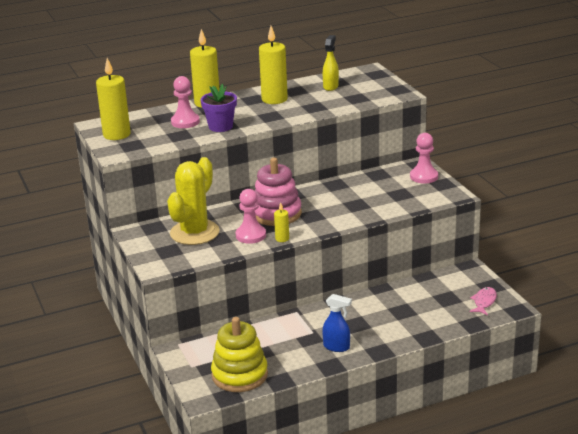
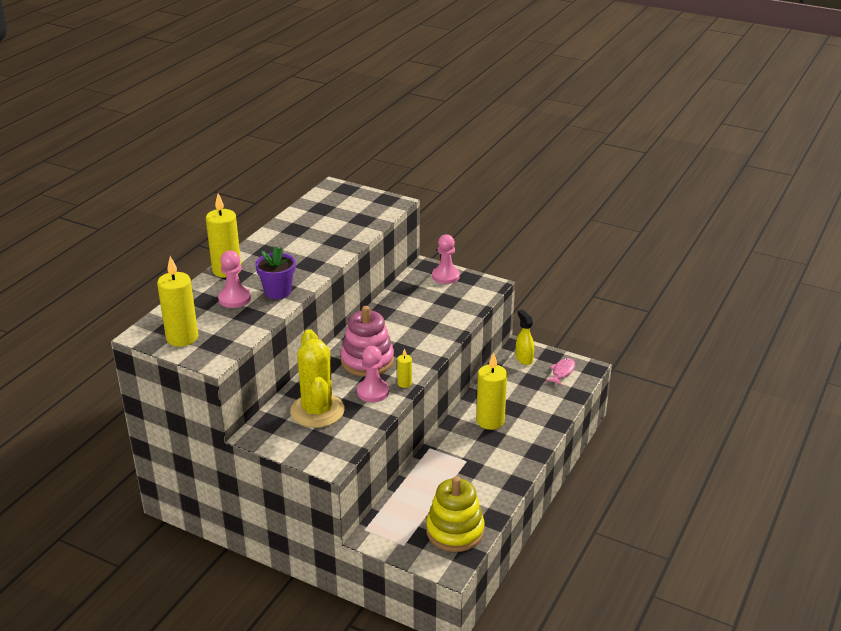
camera: 40 degrees left, 5 degrees up
(274, 99) = (288, 245): yellow candle -> yellow candle (490, 421)
(331, 86) = (322, 215): yellow spray bottle -> yellow spray bottle (524, 359)
(336, 347) = (501, 465): blue spray bottle -> none
(484, 302) = (562, 372): pink fish -> pink fish turned 45 degrees clockwise

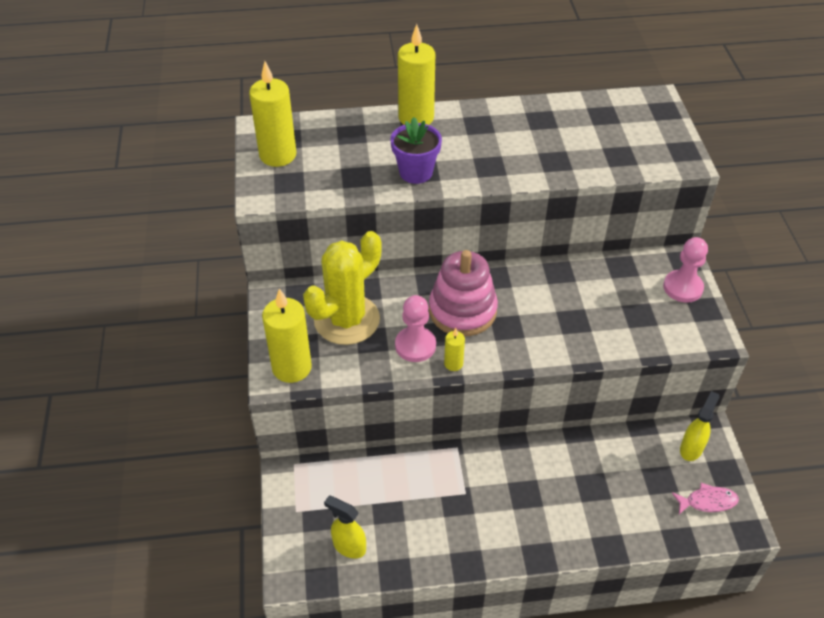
camera: 55 degrees right, 15 degrees up
(234, 298) = (373, 151): pink pawn -> none
(455, 531) = (349, 546): yellow stacking toy -> yellow spray bottle
(490, 421) = (550, 478): yellow candle -> yellow candle (292, 367)

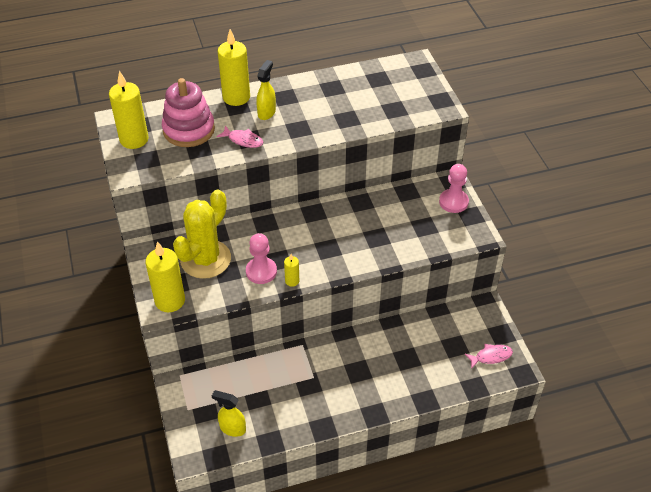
camera: 10 degrees left, 0 degrees up
(416, 172) = (243, 140): purple flower pot -> pink fish
(462, 311) = (292, 241): pink stacking toy -> pink stacking toy (189, 130)
(691, 448) = (475, 320): yellow spray bottle -> yellow spray bottle (267, 112)

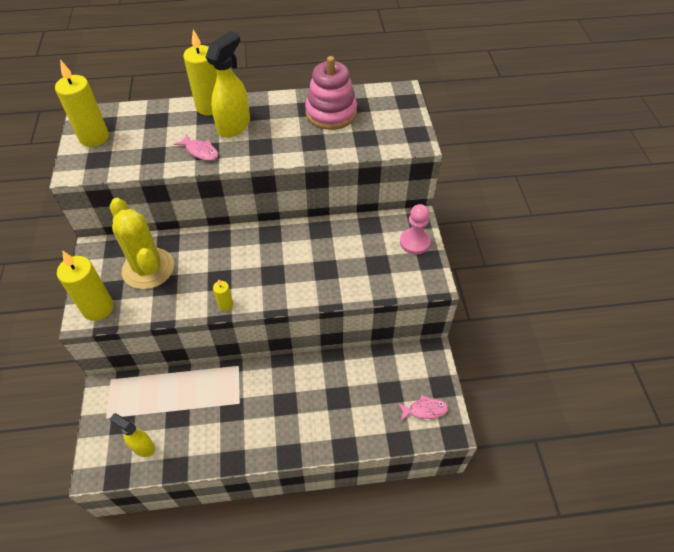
camera: 10 degrees right, 5 degrees up
(189, 130) = (151, 134): pink stacking toy -> pink stacking toy (331, 113)
(205, 259) = (148, 268): yellow cactus -> yellow cactus turned 75 degrees counterclockwise
(261, 271) = (198, 290): pink pawn -> none
(267, 112) = (234, 126): yellow spray bottle -> yellow spray bottle, size x1.59

